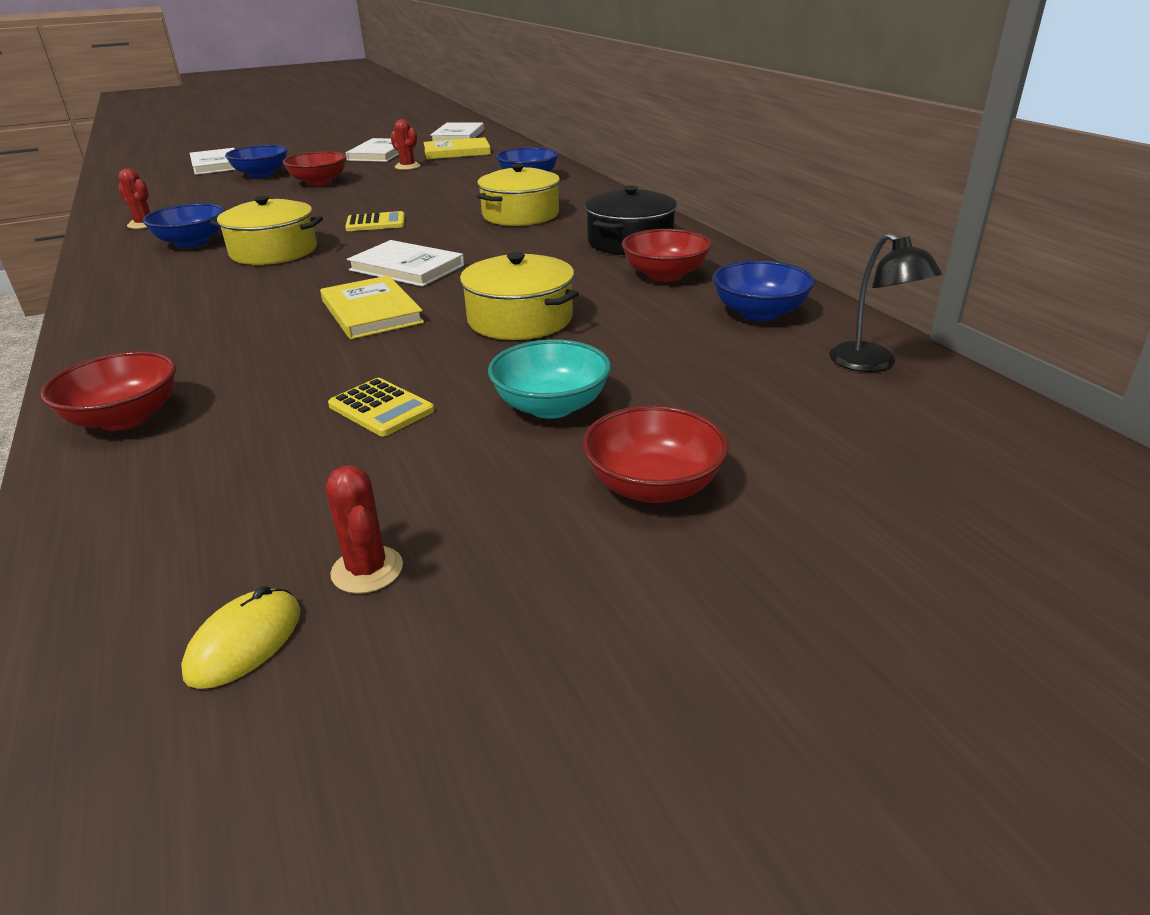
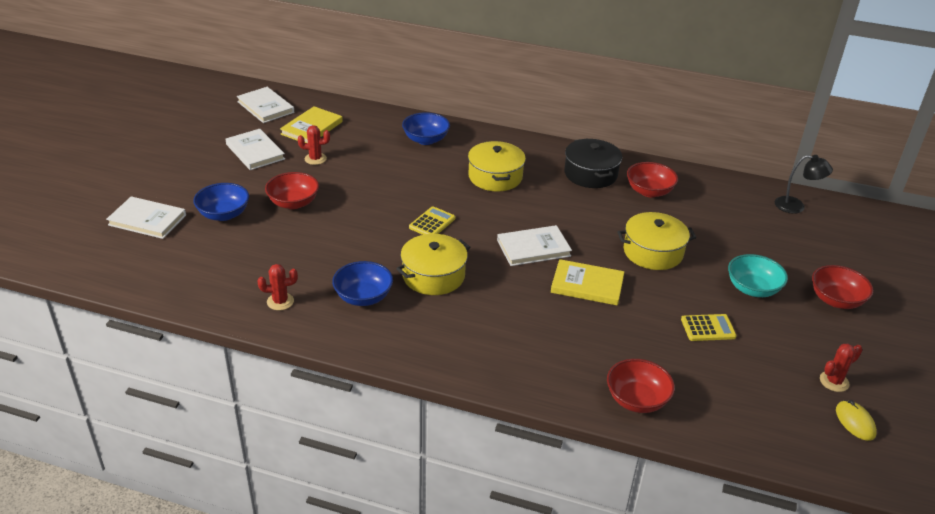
camera: 50 degrees left, 5 degrees up
(367, 570) = (834, 381): red cactus -> red cactus turned 45 degrees counterclockwise
(759, 313) = (722, 197): blue bowl -> none

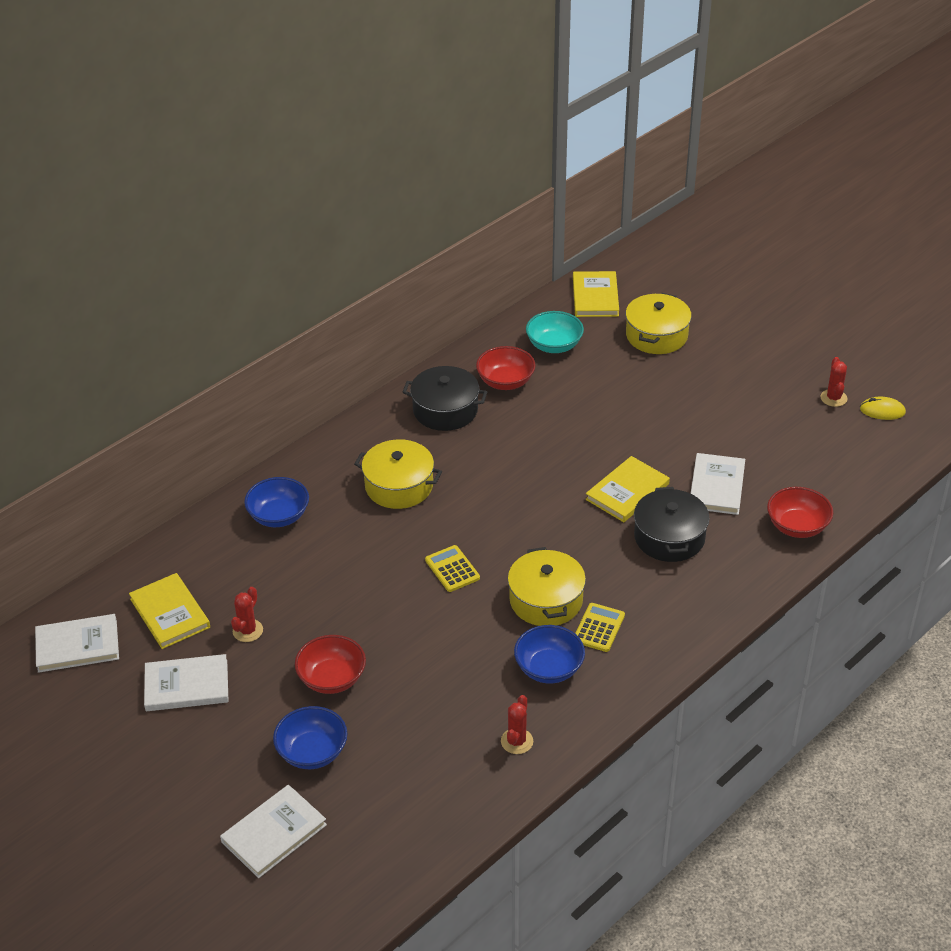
camera: 60 degrees left, 5 degrees up
(533, 248) = (546, 506): white book -> white book (716, 486)
(555, 322) = (669, 537): none -> black pot
(653, 252) = (605, 424): yellow pot -> yellow pot (656, 335)
(708, 328) = (731, 439): yellow calculator -> yellow calculator (599, 628)
(752, 289) = (695, 385): turquoise bowl -> turquoise bowl (554, 345)
(796, 206) = (595, 297): black lamp -> yellow book
(836, 300) = (738, 343): red bowl -> none

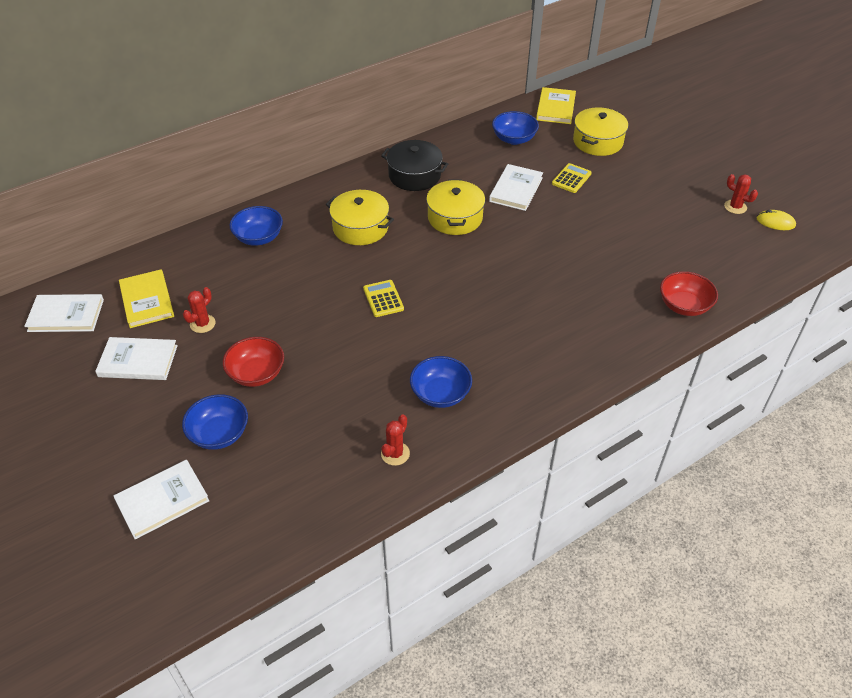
camera: 10 degrees right, 5 degrees up
(505, 381) = (468, 160): red bowl -> none
(546, 600) = (454, 336): yellow pot -> yellow pot (455, 218)
(554, 345) = (514, 139): turquoise bowl -> blue bowl
(599, 628) = (492, 366): yellow calculator -> yellow calculator (571, 179)
(627, 492) = (545, 257): yellow book -> none
(669, 537) = (571, 299): black pot -> none
(716, 486) = (621, 263): white book -> white book (516, 189)
(833, 398) = (735, 207): red cactus -> red cactus turned 60 degrees counterclockwise

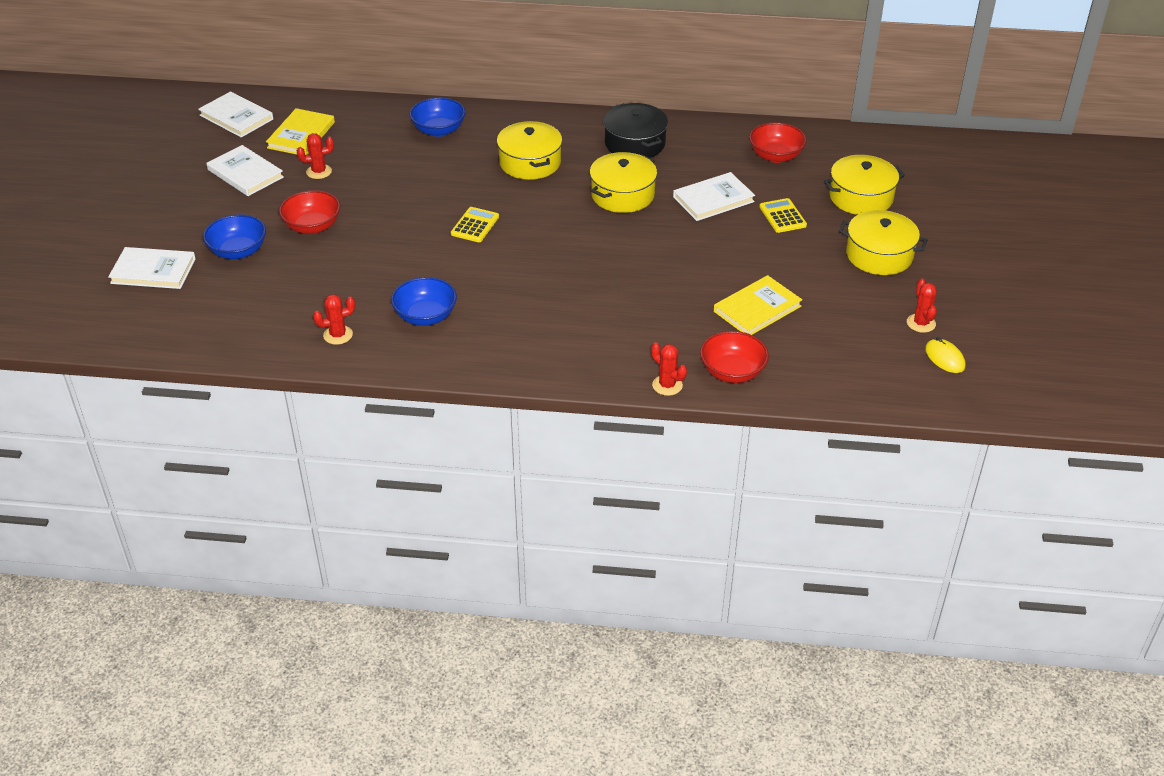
camera: 40 degrees right, 5 degrees down
(514, 139) = (775, 156): blue bowl -> red bowl
(555, 108) = (862, 148): yellow book -> yellow book (757, 309)
(571, 179) = (782, 216): yellow calculator -> yellow calculator turned 90 degrees counterclockwise
(657, 175) = (879, 255): none -> yellow pot
(661, 341) = (667, 385): none -> red cactus

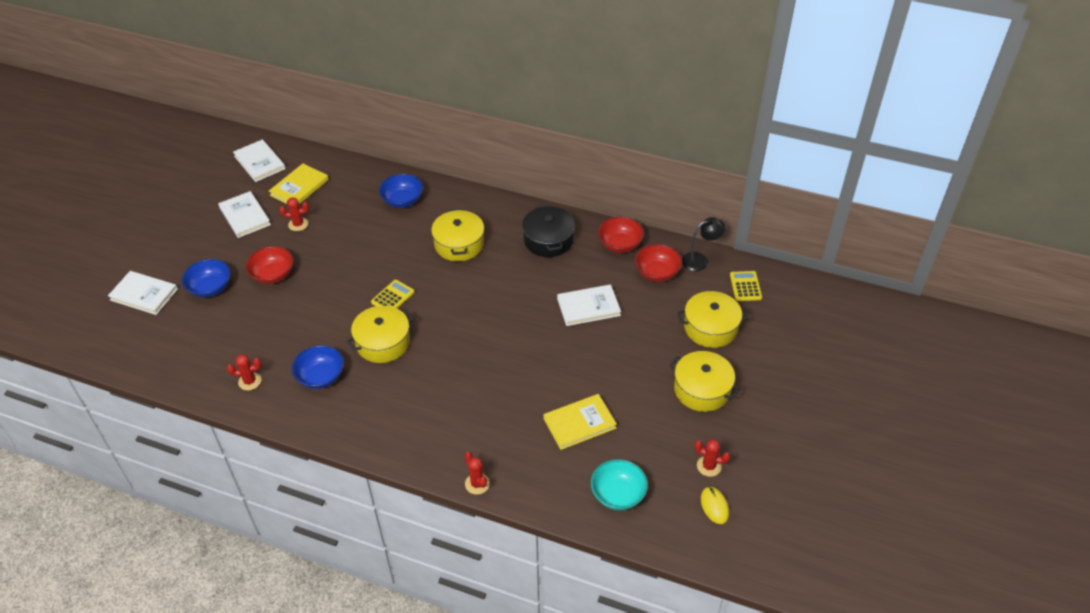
camera: 15 degrees right, 5 degrees up
(622, 195) = (518, 289): yellow pot -> yellow pot (383, 342)
(732, 372) = (534, 482): red bowl -> red bowl (620, 244)
(782, 216) = (638, 334): yellow calculator -> yellow calculator (745, 286)
(819, 137) = (700, 260): none -> black lamp
(833, 366) = (618, 494): none -> turquoise bowl
(921, 323) = (709, 466): red cactus -> red cactus turned 75 degrees counterclockwise

